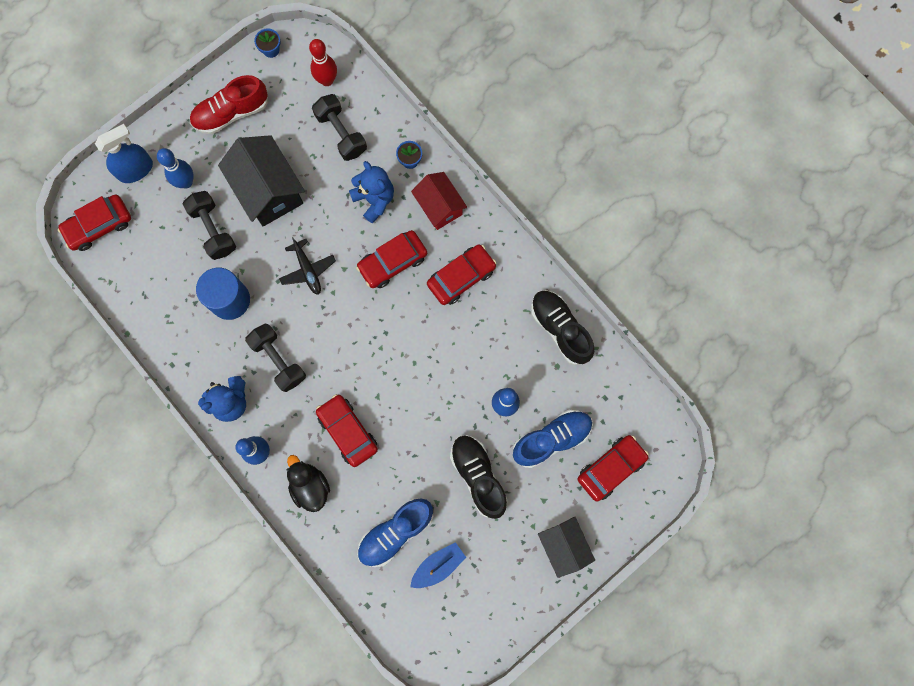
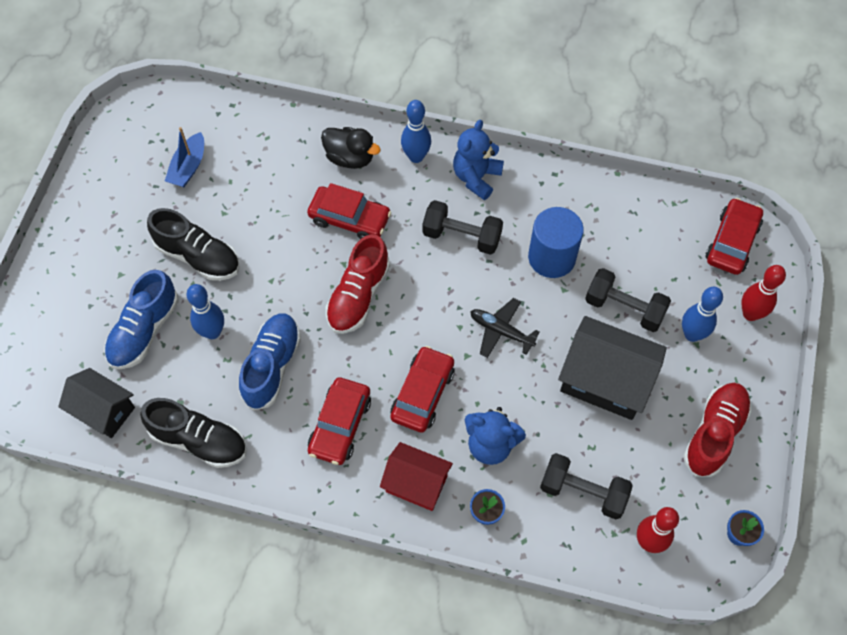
camera: 145 degrees right, 15 degrees down
(135, 169) = (750, 314): blue spray bottle -> red bowling pin
(385, 363) = (358, 296): none -> red shoe
(395, 532) = (245, 169): blue shoe -> blue shoe (272, 366)
(563, 546) = (78, 249): black house -> black house (104, 411)
(611, 468) = (67, 341): red car -> none

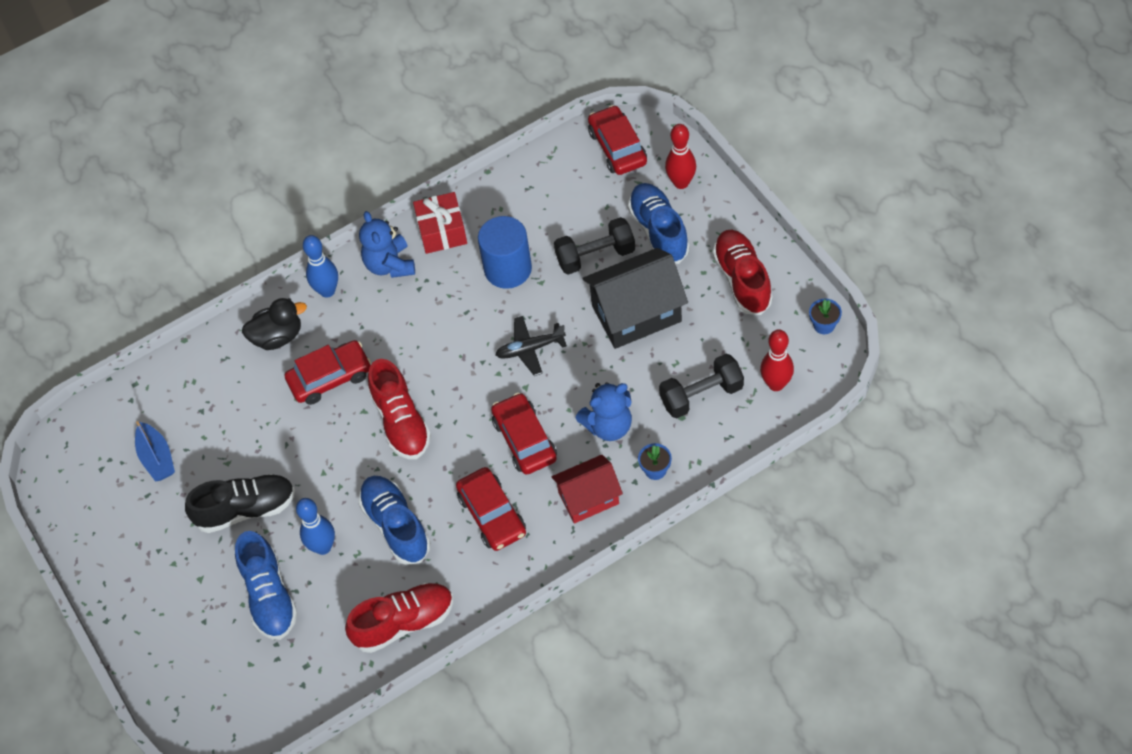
camera: 40 degrees left, 5 degrees down
(104, 411) = (308, 675): black house -> none
(199, 440) = (404, 622): black shoe -> red shoe
(462, 236) = (427, 313): black dumbbell -> none
(537, 187) = (442, 231): none -> red gift
(692, 334) = (658, 231): blue bowling pin -> blue shoe

